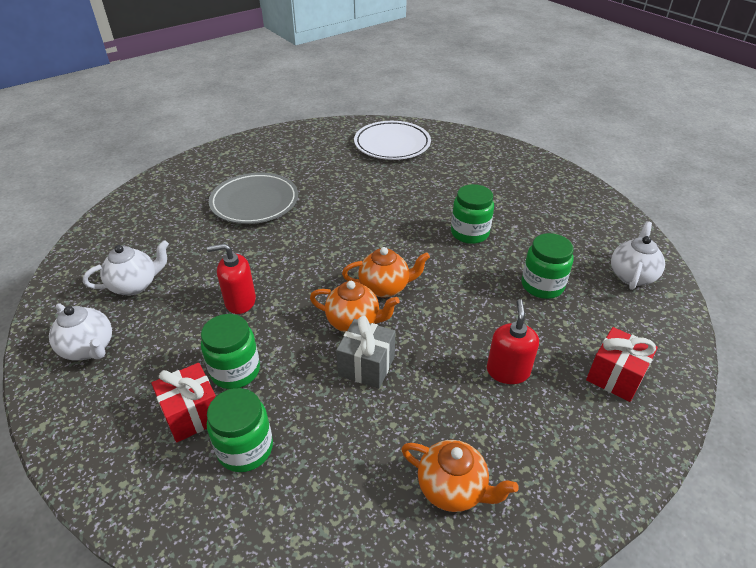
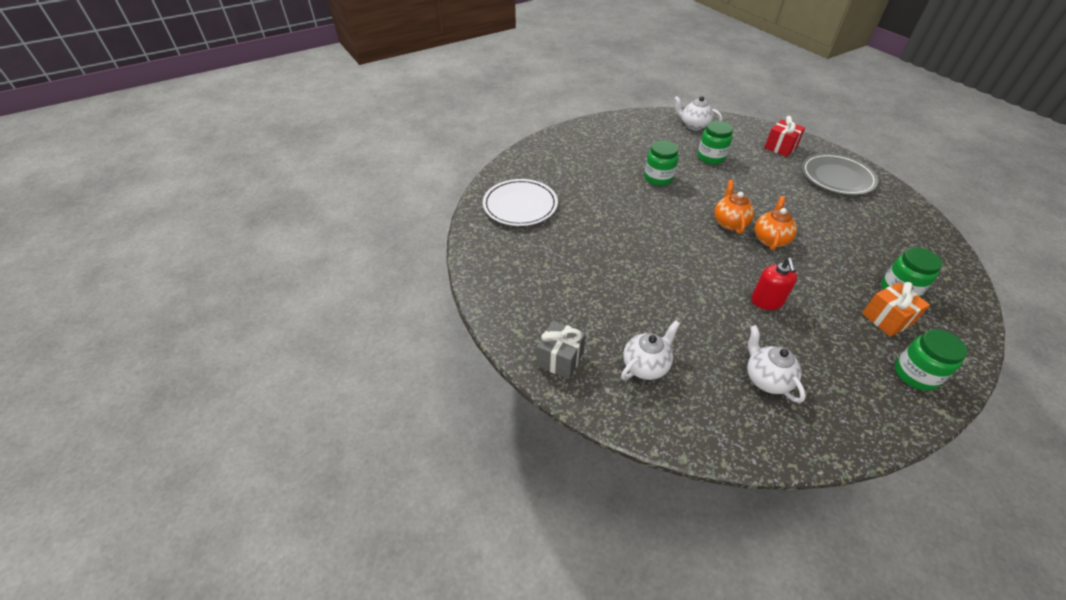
camera: 85 degrees left, 5 degrees up
(89, 348) = (855, 398): white teapot -> white teapot (645, 366)
(192, 414) = (887, 319): red gift -> orange gift
(235, 371) = (839, 299): green jar -> green jar (915, 374)
(254, 202) = (622, 300): grey plate -> grey plate (837, 177)
(366, 366) = (808, 235): grey gift -> grey gift (560, 359)
(452, 489) = (880, 210): orange teapot -> none
(508, 371) = (790, 181): red soap dispenser -> none

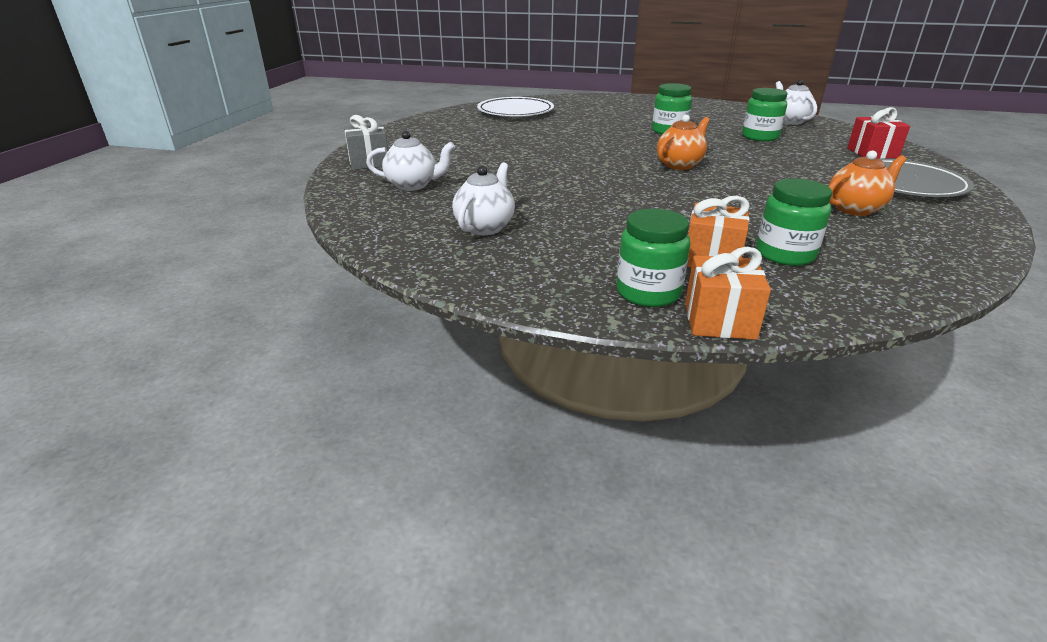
camera: 45 degrees right, 15 degrees down
(766, 301) = (599, 203): red soap dispenser -> none
(770, 239) = (700, 183): orange teapot -> orange teapot (855, 209)
(963, 372) = (719, 320): none -> orange gift

